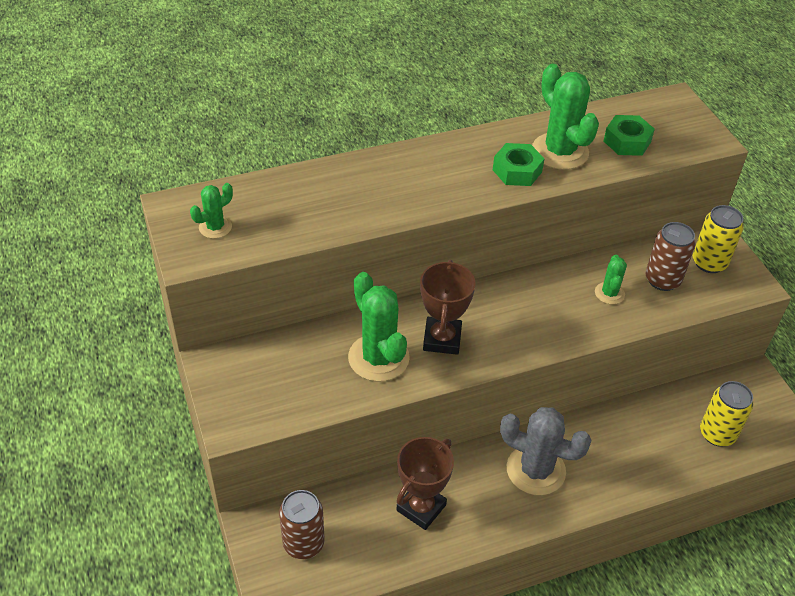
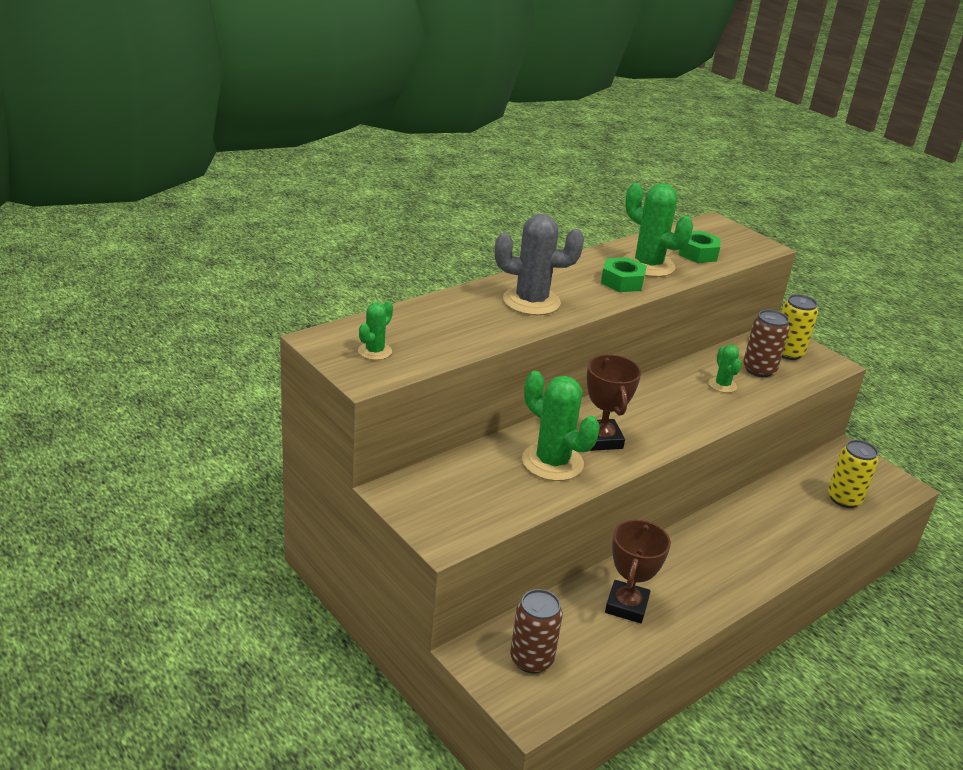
camera: 20 degrees left, 15 degrees down
(535, 470) = (711, 555): grey cactus -> grey cactus (531, 301)

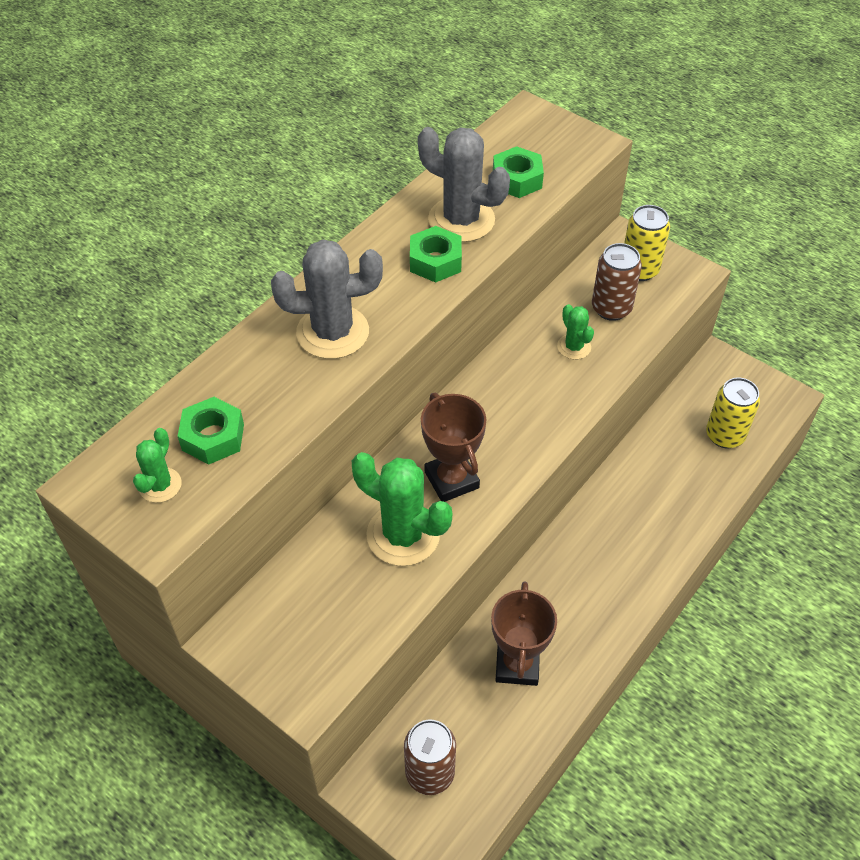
camera: 10 degrees left, 20 degrees up
(423, 335) = (213, 437): none -> green nut
(648, 265) = (461, 220): green cactus -> grey cactus

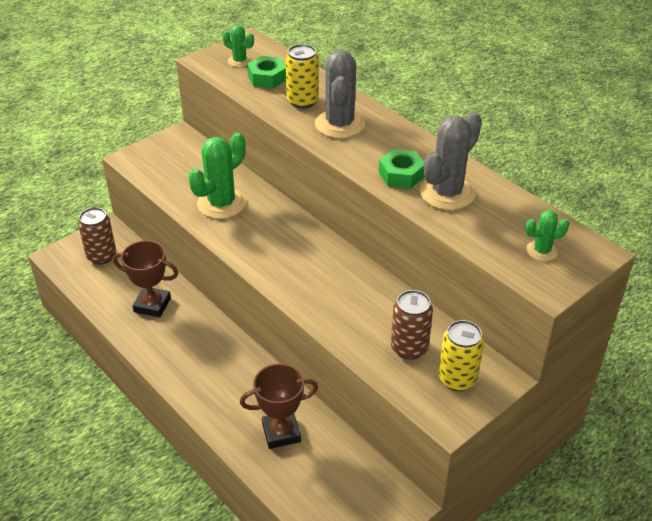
camera: 100 degrees right, 10 degrees down
(451, 480) = (257, 230): brown trophy -> brown trophy (281, 432)
(517, 179) = (496, 230): green nut -> none
(574, 347) = (368, 315): green cactus -> green cactus (541, 251)
(725, 435) = (313, 482): yellow can -> yellow can (302, 101)

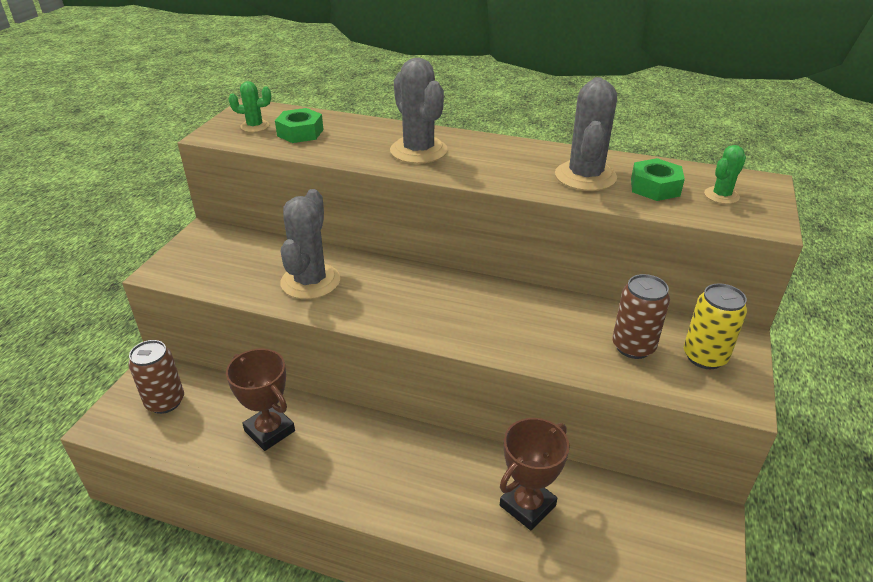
camera: 30 degrees left, 5 degrees down
(152, 305) = (269, 431): brown trophy -> brown trophy turned 60 degrees clockwise
(221, 204) = (310, 281): green cactus -> grey cactus
(302, 101) = (359, 142): yellow can -> none
(401, 175) = (526, 174): green nut -> green nut (655, 187)

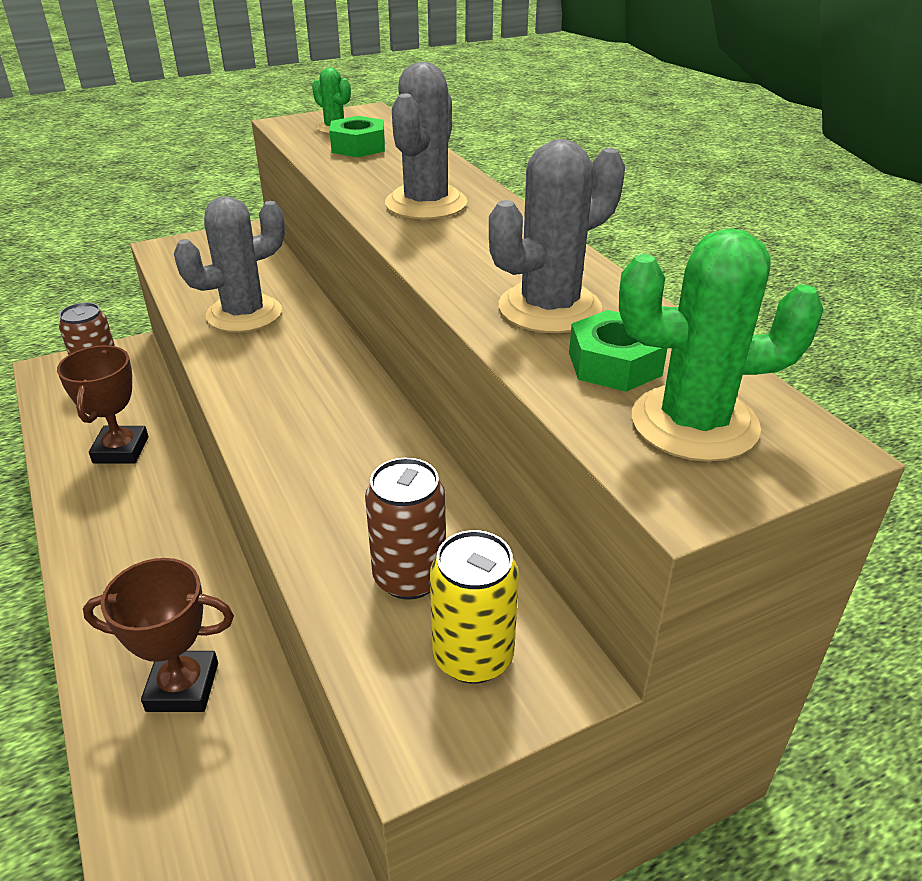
camera: 45 degrees right, 0 degrees up
(721, 195) = (694, 423): green cactus -> green cactus, size x1.90

